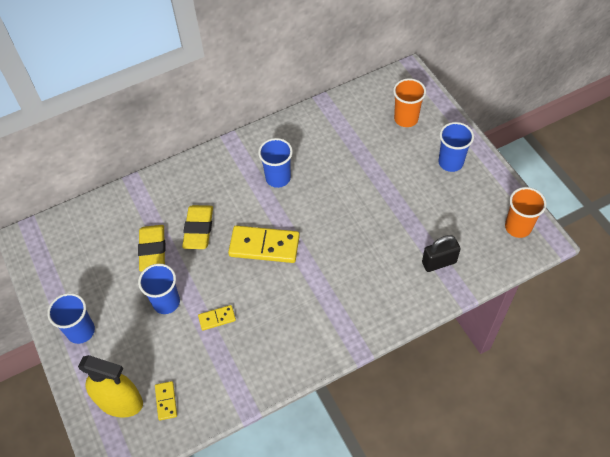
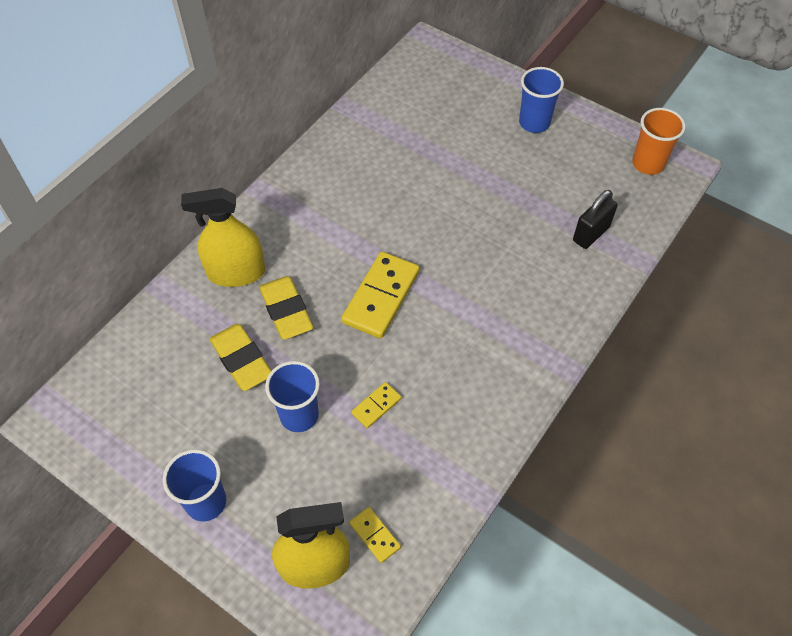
camera: 30 degrees left, 0 degrees up
(183, 190) = (236, 272): none -> yellow spray bottle
(264, 246) = (381, 297): yellow domino -> yellow domino turned 45 degrees counterclockwise
(278, 178) = (348, 213): blue cup -> none
(406, 119) = (455, 94): orange cup -> none

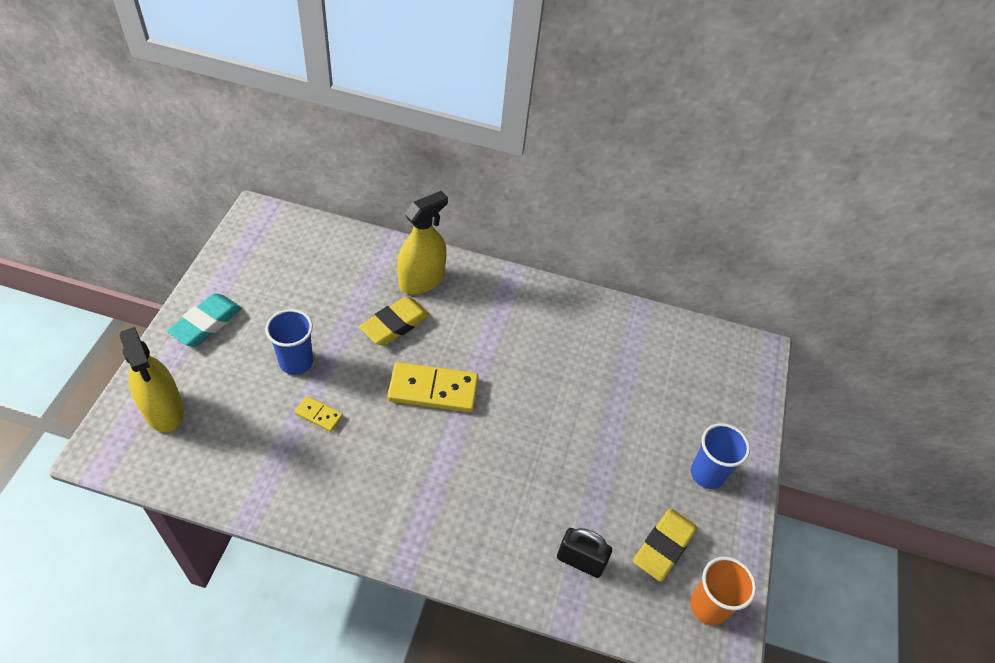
camera: 65 degrees right, 5 degrees down
(206, 502) = (206, 323): blue cup -> turquoise eraser
(236, 272) = (421, 280): yellow spray bottle -> yellow spray bottle turned 75 degrees clockwise
(241, 360) = (338, 308): yellow eraser -> yellow eraser (663, 546)
(375, 535) = (196, 445): yellow domino -> none

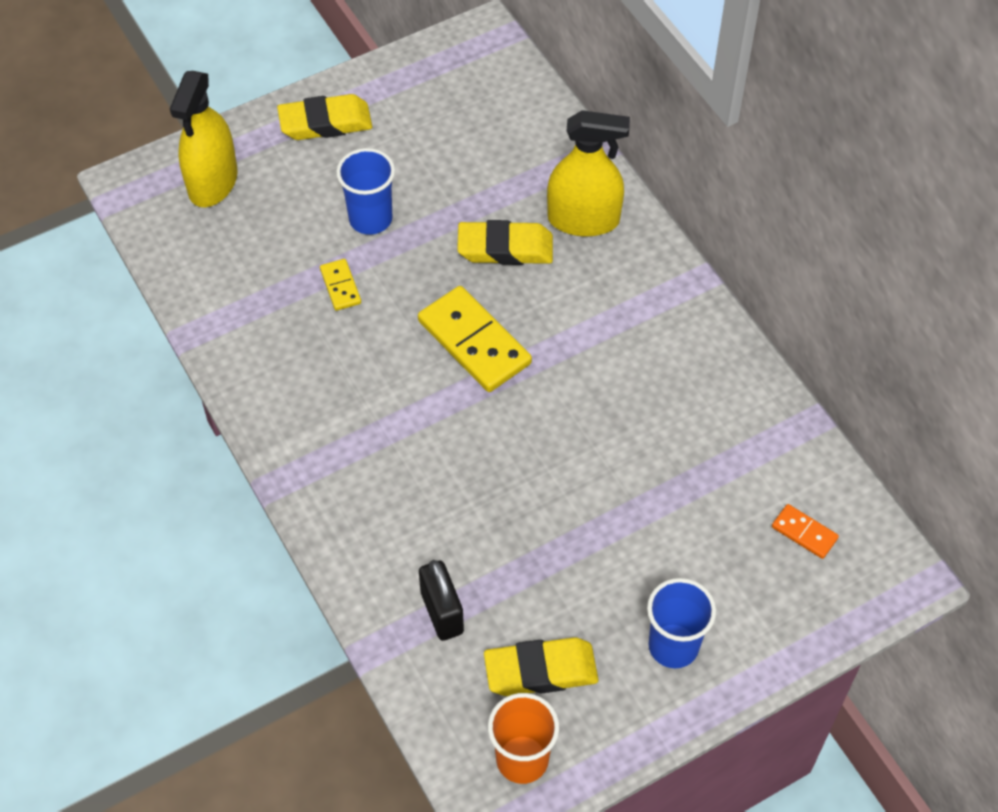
camera: 50 degrees right, 5 degrees up
(206, 323) = (325, 123): turquoise eraser -> yellow eraser
(698, 364) = (804, 533): none -> orange domino

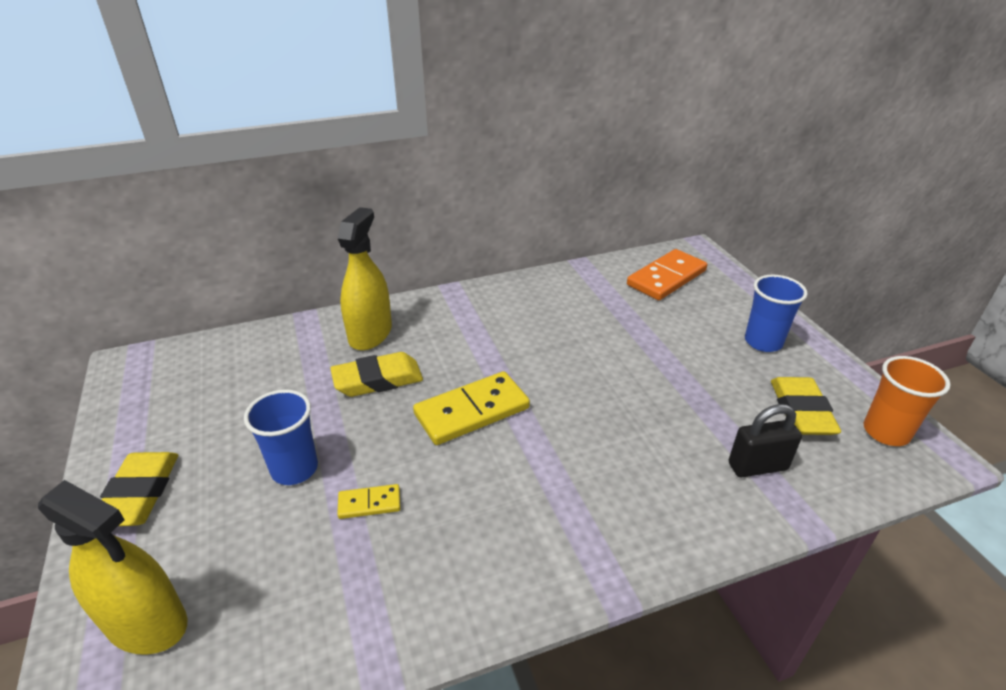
camera: 80 degrees left, 20 degrees down
(505, 248) = (378, 380): yellow eraser -> yellow eraser turned 60 degrees clockwise
(804, 533) = (666, 278): orange domino -> orange domino, size x2.02

